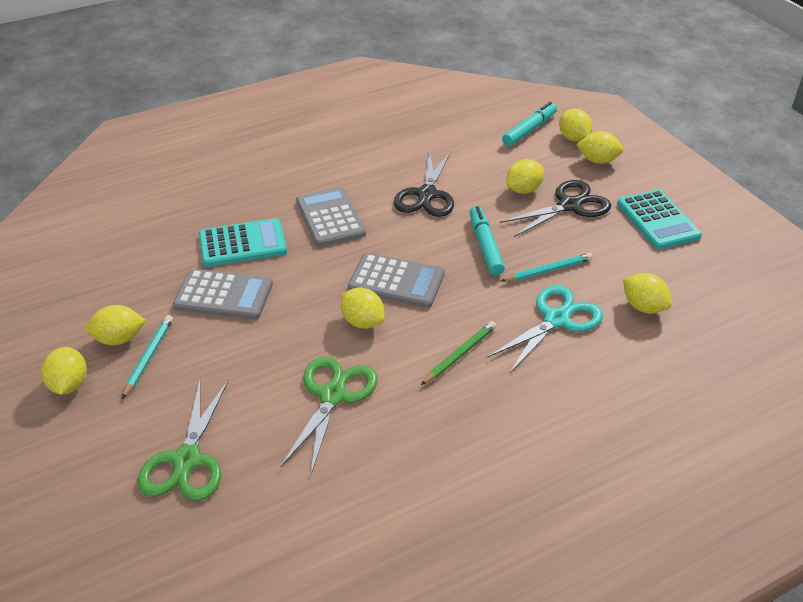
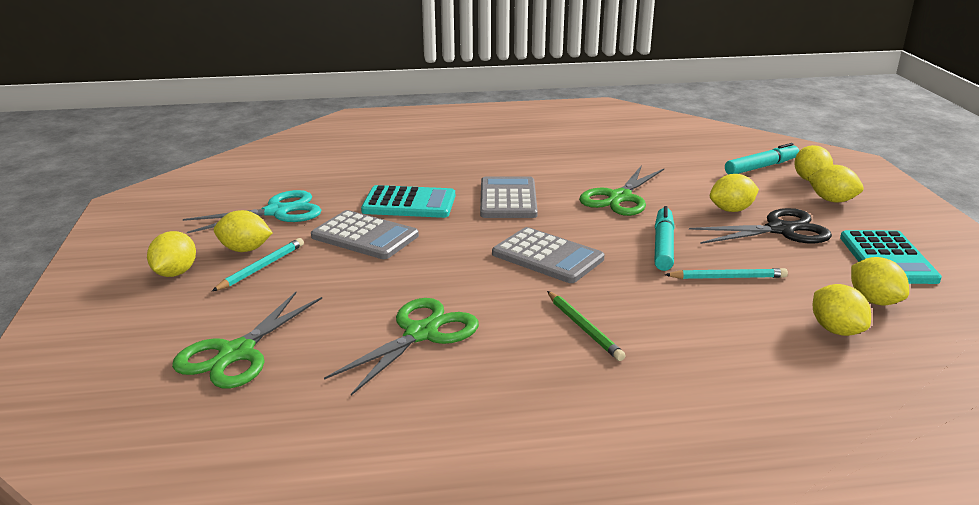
camera: 20 degrees right, 15 degrees down
(362, 322) = (491, 281): yellow lemon -> yellow lemon (874, 301)
(427, 195) = (620, 198): black scissors -> green scissors
(460, 354) = (584, 328): green pencil -> green pencil turned 90 degrees clockwise
(556, 319) = (717, 320): turquoise scissors -> turquoise scissors (277, 212)

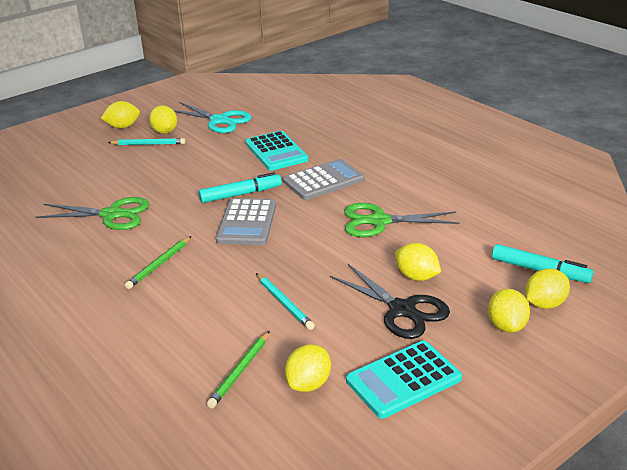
camera: 60 degrees right, 5 degrees up
(237, 353) = (56, 174): green scissors -> none
(365, 236) = (214, 156): grey calculator -> none
(663, 246) = (311, 262): turquoise marker -> turquoise marker (241, 194)
(836, 330) = (240, 371): yellow lemon -> green pencil

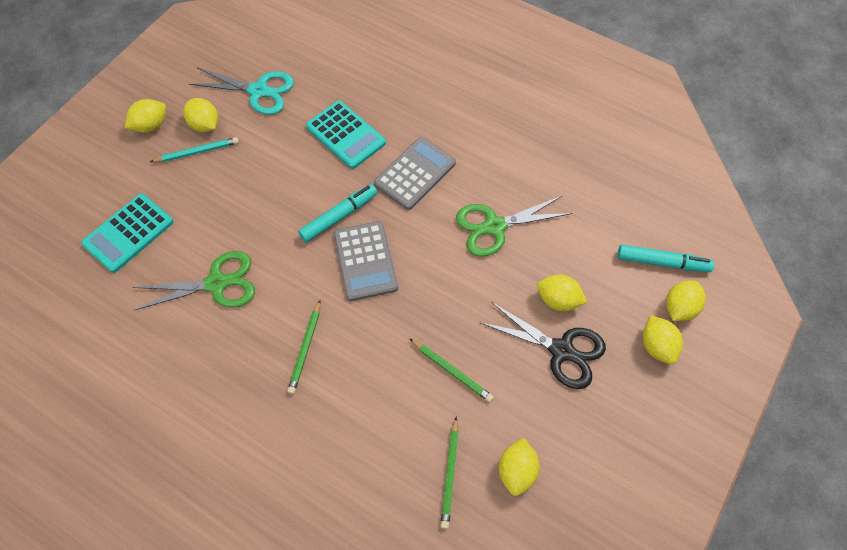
camera: 20 degrees left, 30 degrees up
(284, 303) = (452, 371): turquoise pencil -> green pencil
(403, 380) = (594, 441): turquoise calculator -> turquoise calculator (128, 233)

